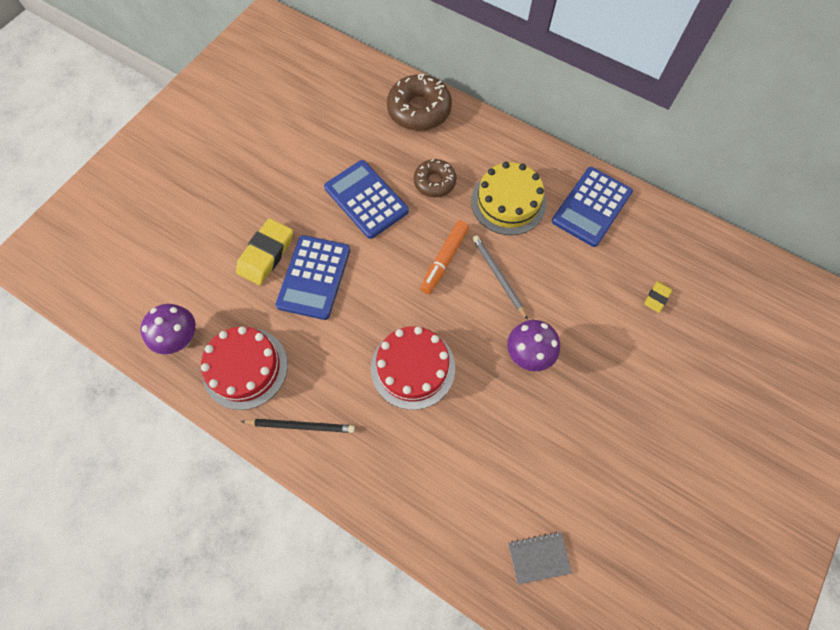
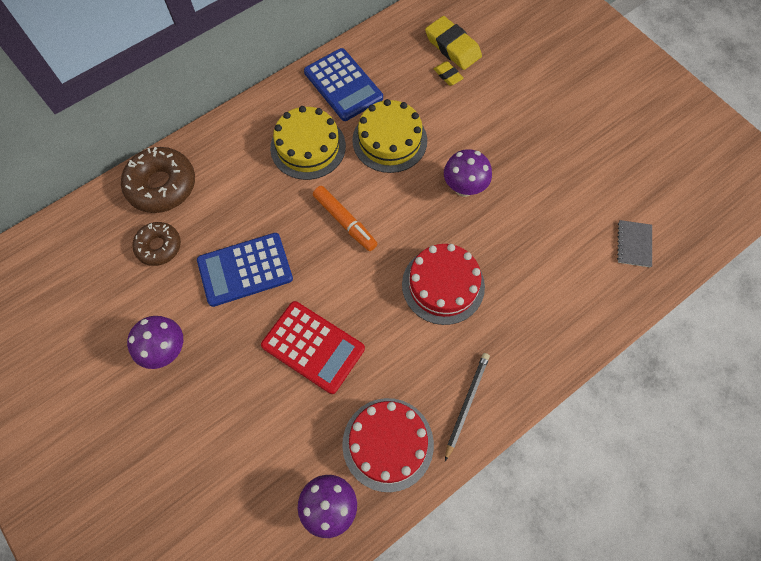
camera: 70 degrees left, 0 degrees up
(266, 254) = (265, 388): yellow eraser -> yellow eraser (452, 47)
(277, 172) = (166, 350): none -> purple mushroom
(314, 277) = (313, 347): blue calculator -> red calculator
(434, 182) = (255, 200): brown donut -> brown donut (159, 246)
(498, 276) = (380, 183): grey pencil -> none
(550, 268) = (389, 140): none -> yellow cake

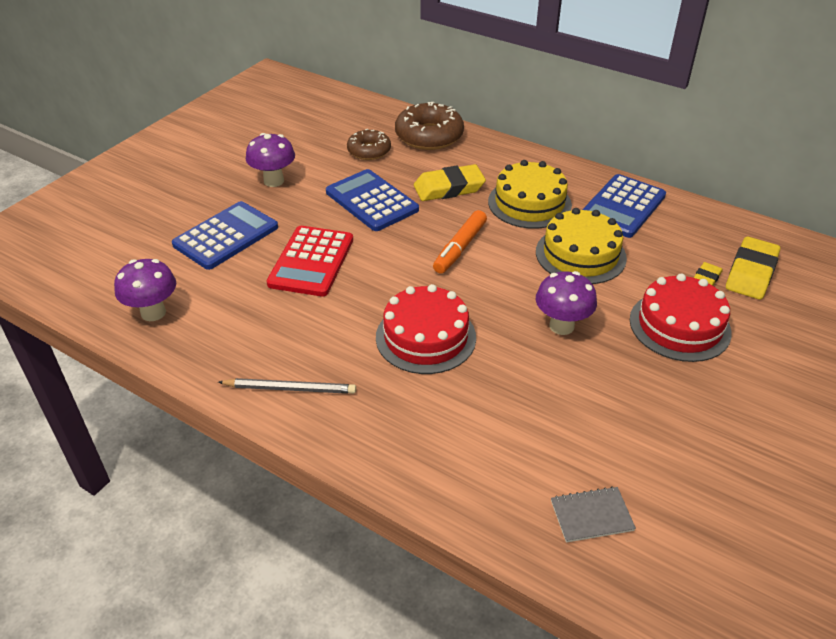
camera: 70 degrees right, 25 degrees down
(240, 417) = (226, 236): none -> blue calculator
(256, 199) = (449, 188): none -> yellow eraser
(388, 444) = (226, 337): red cake -> red cake (679, 326)
(466, 403) = (290, 388): black pencil -> grey pencil

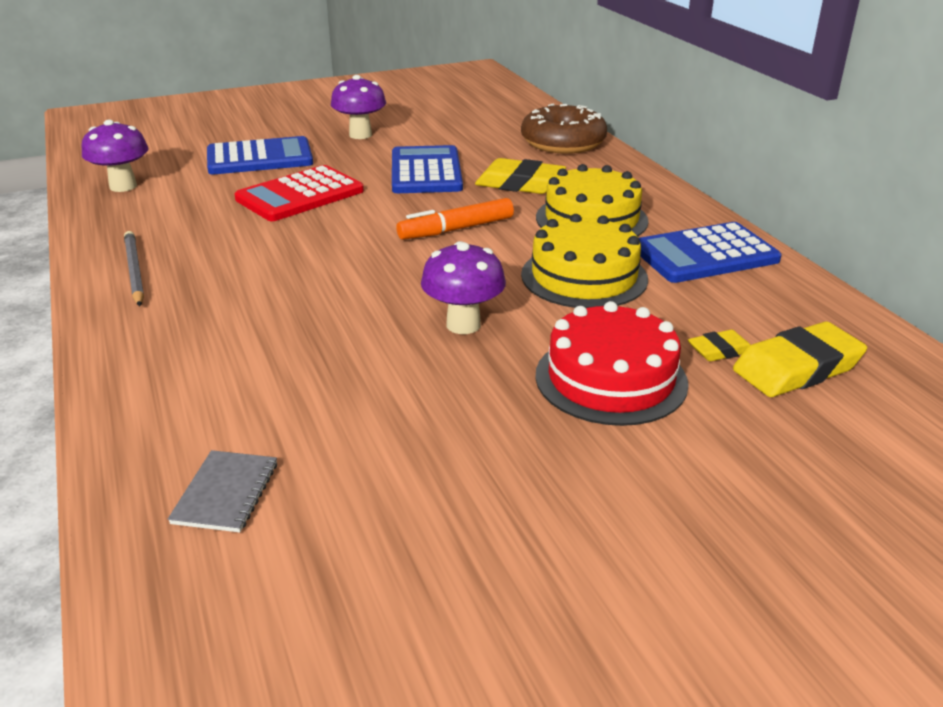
camera: 35 degrees right, 10 degrees down
(290, 388) = (134, 271): grey pencil -> grey pencil turned 150 degrees counterclockwise
(369, 151) = (483, 138): brown donut -> none
(425, 337) = (309, 281): red cake -> none
(591, 516) = (226, 493): grey notebook -> grey notebook turned 75 degrees clockwise

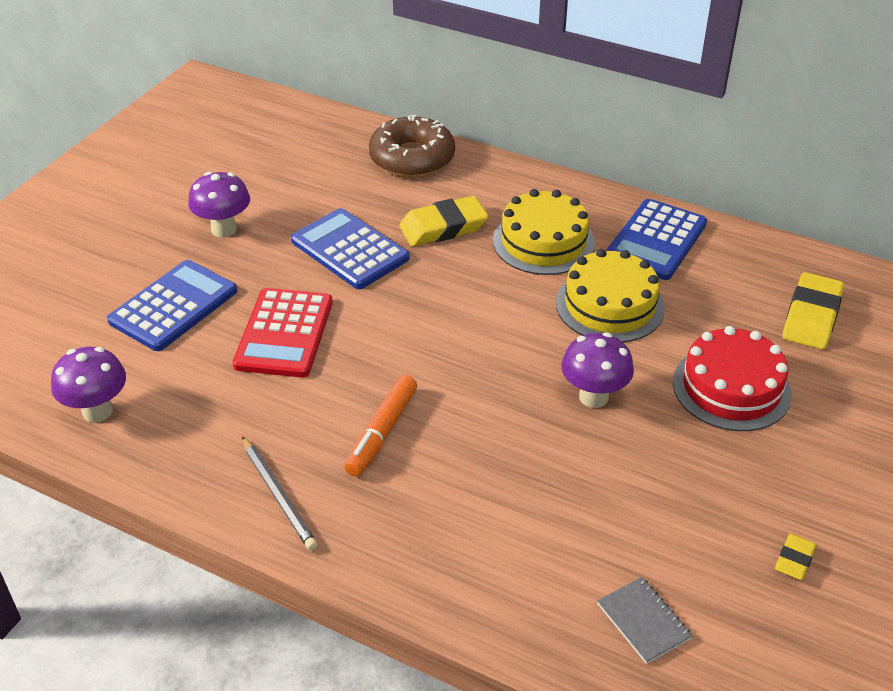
camera: 40 degrees left, 10 degrees up
(134, 271) = (278, 495): grey pencil -> grey pencil turned 150 degrees counterclockwise
(456, 229) = (464, 305): orange marker -> orange marker (382, 432)
(720, 350) = (759, 326): yellow eraser -> yellow eraser (794, 560)

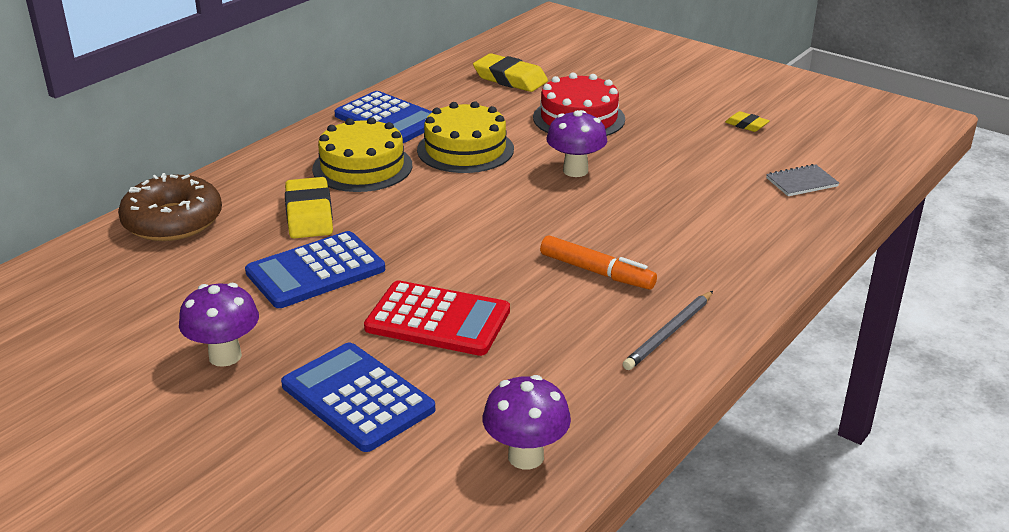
camera: 80 degrees left, 10 degrees down
(278, 495) = (669, 333): grey pencil -> grey pencil turned 150 degrees clockwise

